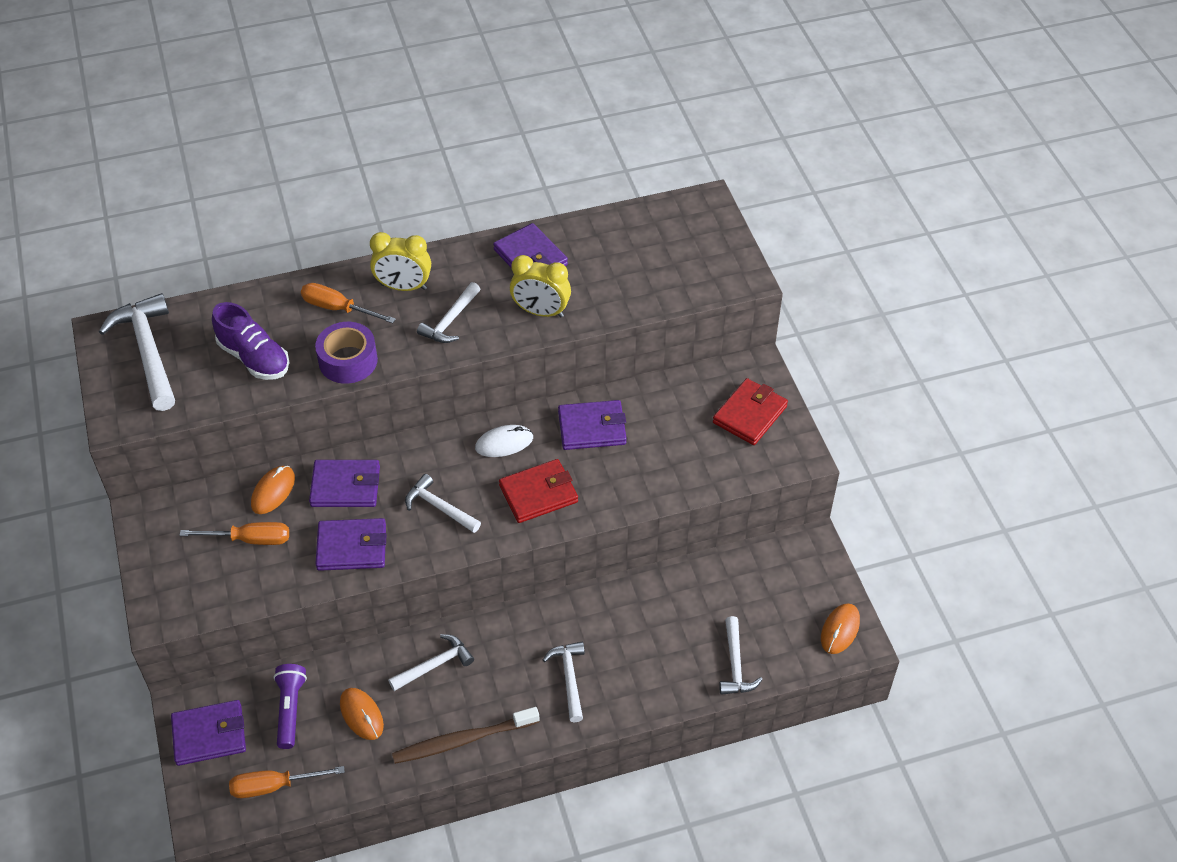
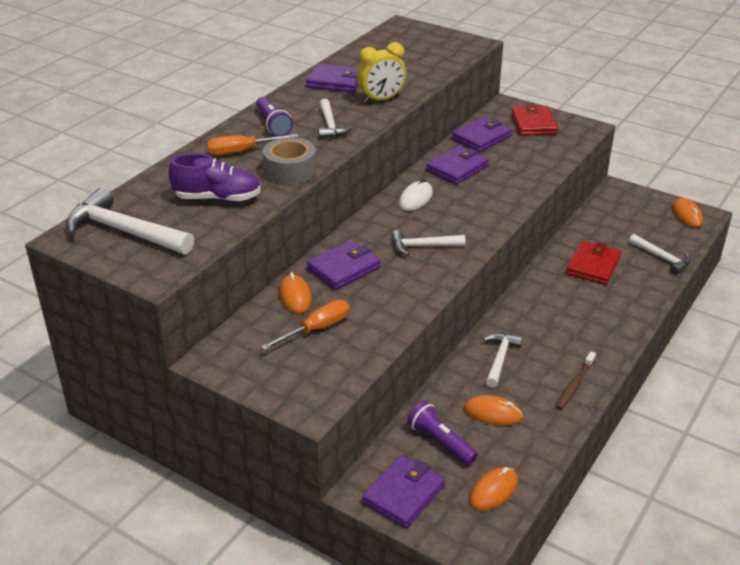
camera: 40 degrees left, 15 degrees down
(274, 786) = (493, 491): orange screwdriver -> orange mouse
(348, 361) = (290, 170): purple tape -> grey tape
(352, 547) = (396, 294): purple wallet -> purple wallet (481, 137)
(403, 287) = (273, 124): yellow clock -> purple flashlight
(462, 740) = (574, 385): brown toothbrush -> brown toothbrush, size x0.65
(538, 493) = (473, 210): red wallet -> red wallet (593, 265)
(569, 678) = (588, 317): white hammer -> none

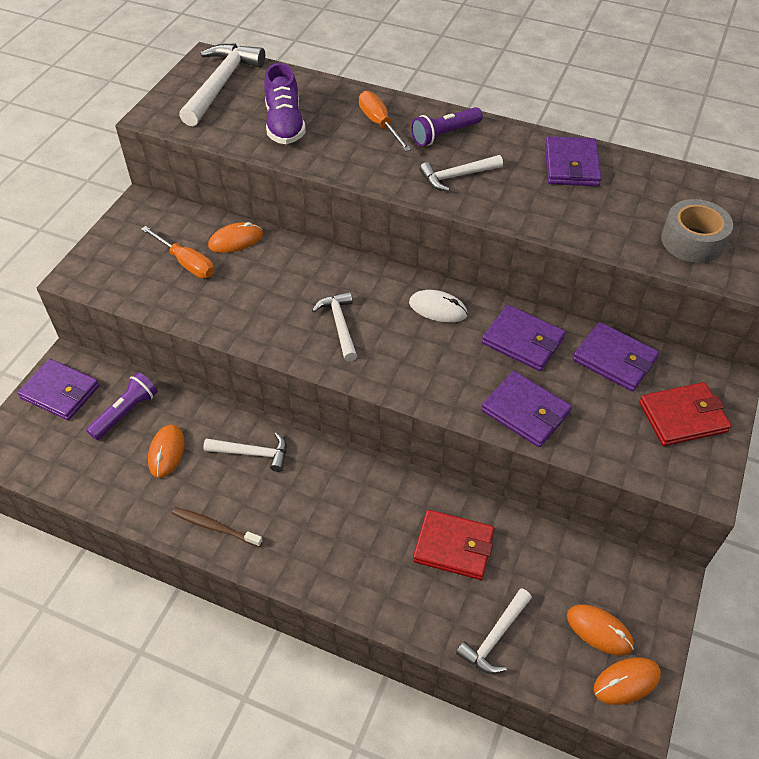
camera: 80 degrees right, 15 degrees up
(290, 170) = (348, 162): grey tape -> grey tape (692, 241)
(343, 268) = (288, 267): purple wallet -> purple wallet (525, 412)
(381, 99) = (539, 209): yellow clock -> none
(493, 491) = (60, 459): orange mouse -> orange mouse (599, 630)

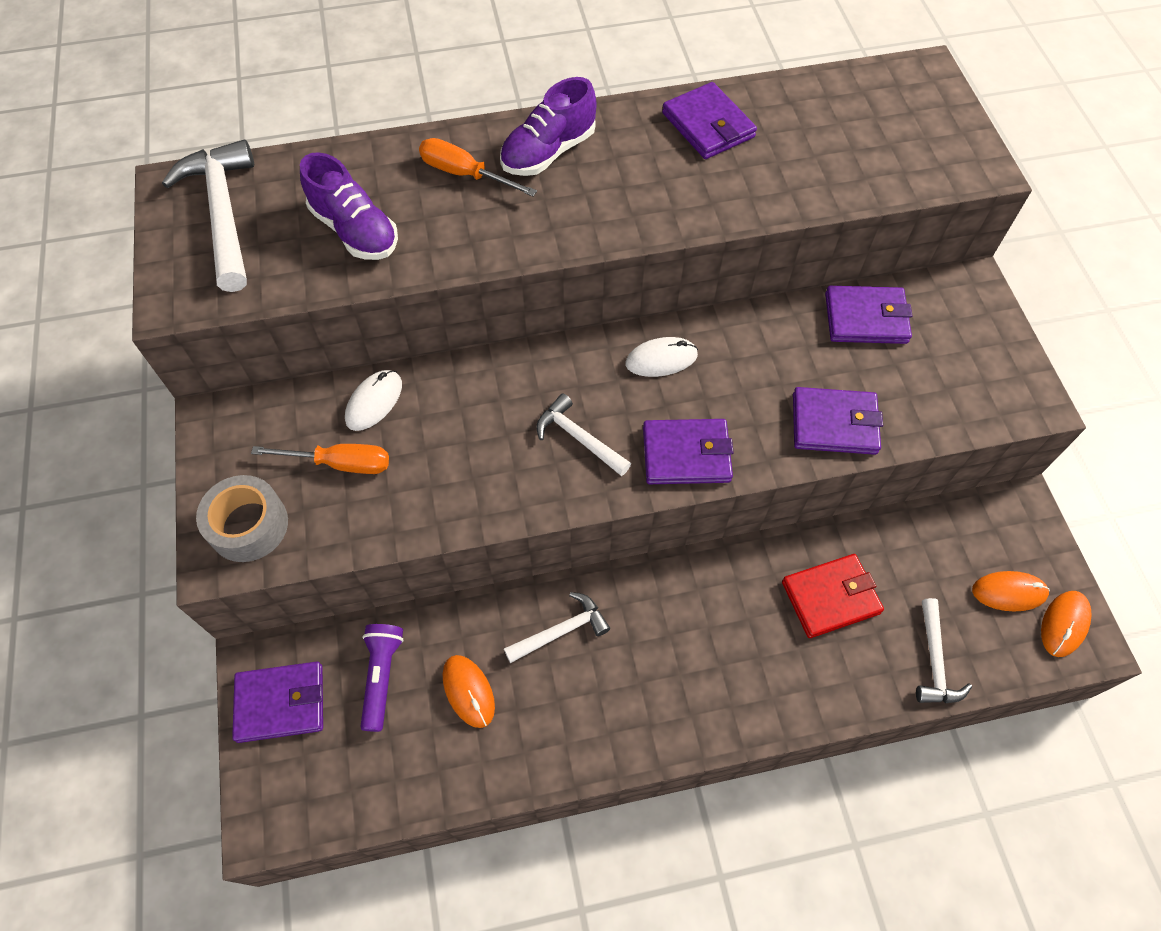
camera: 35 degrees left, 10 degrees up
(215, 527) = (592, 737): brown toothbrush -> none
(236, 240) = (374, 402): orange mouse -> white mouse
(445, 134) = (548, 152): purple flashlight -> purple shoe
(457, 176) = (606, 198): white hammer -> none
(523, 341) = (770, 347): purple wallet -> purple wallet (686, 454)
(682, 417) = (967, 343): red wallet -> none
(692, 241) = (887, 155): grey tape -> grey tape (248, 525)

